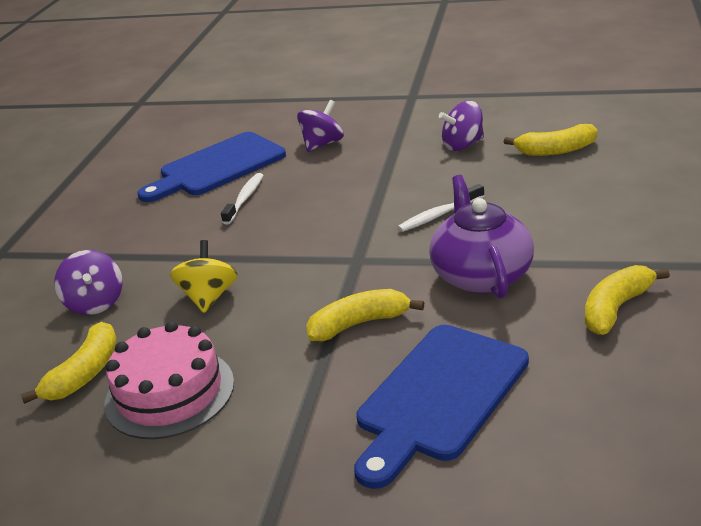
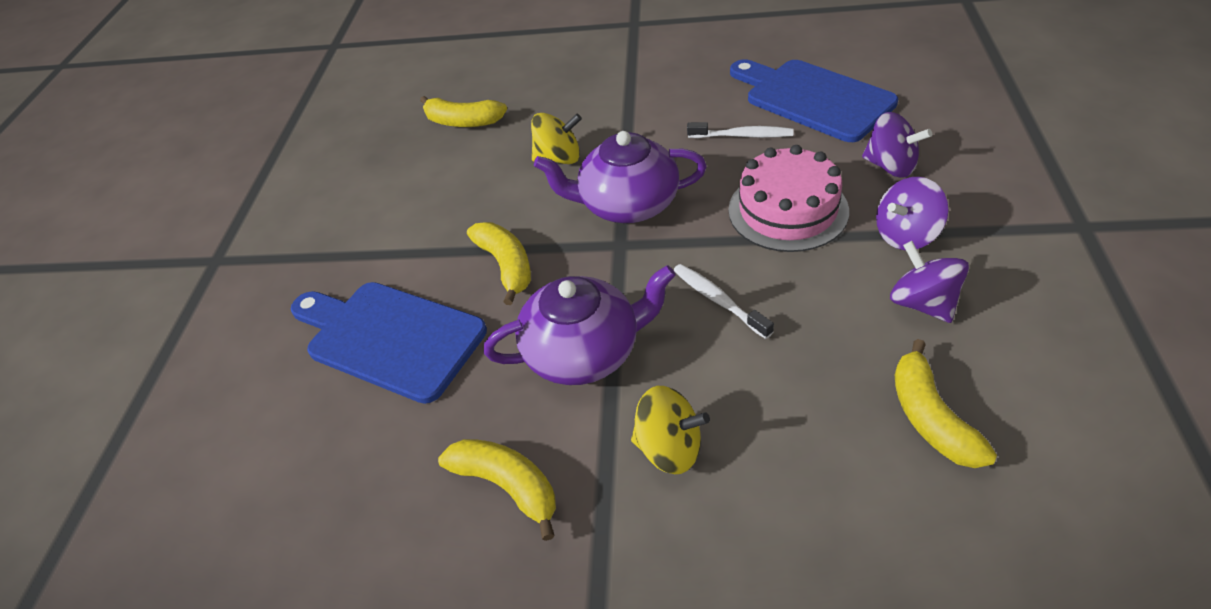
camera: 85 degrees right, 15 degrees up
(95, 303) = (556, 97): purple spinning top -> purple spinning top (906, 235)
(169, 393) = (431, 171): pink cake -> pink cake (787, 210)
(305, 256) = (627, 205): none -> purple teapot
(578, 237) = (669, 448): none -> yellow spinning top

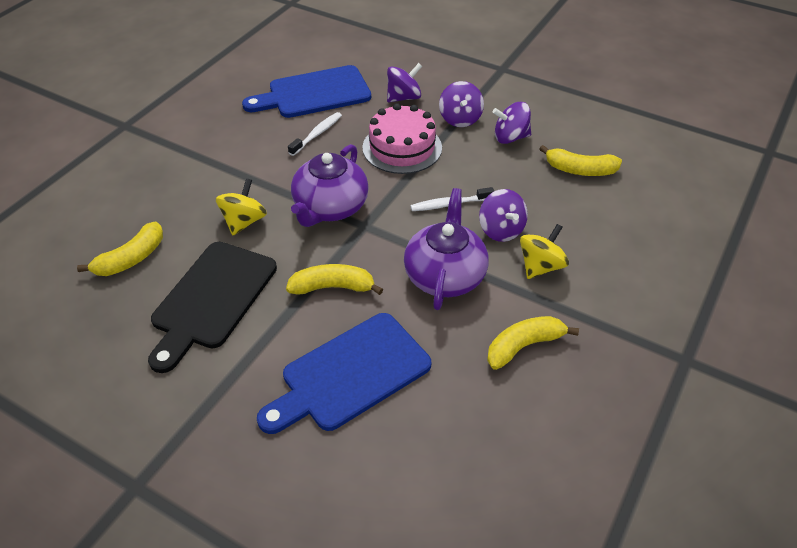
camera: 70 degrees left, 0 degrees up
(441, 193) = (211, 299): none -> black cutting board
(710, 373) = (501, 230): none -> purple spinning top

